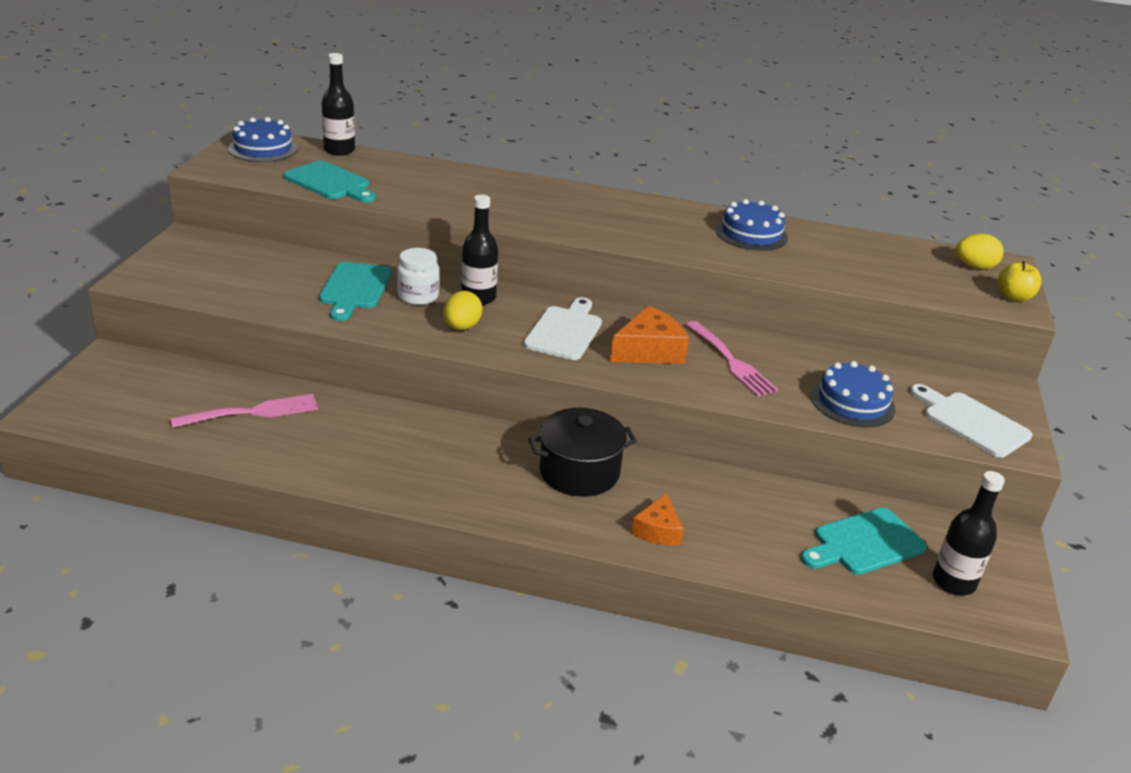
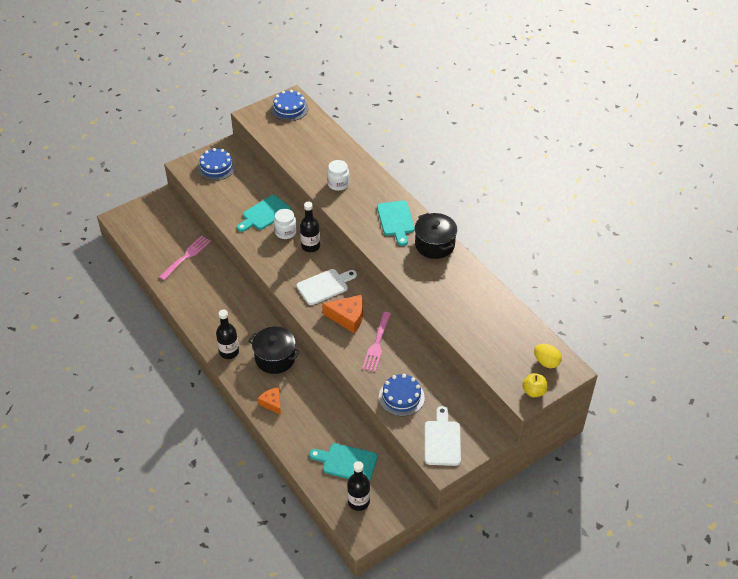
camera: 45 degrees right, 15 degrees up
(253, 412) = (186, 256): pink fork -> pink fork turned 75 degrees counterclockwise
(330, 182) = (293, 148): turquoise cutting board -> turquoise cutting board (396, 220)
(339, 150) = (323, 124): black bottle -> black bottle (229, 352)
(454, 197) = (338, 184): none -> white jar
(462, 327) = (283, 260): yellow egg -> none
(657, 530) = (272, 403): orange cheese -> orange cheese turned 90 degrees clockwise
(673, 212) = (434, 245): none -> black pot
(751, 234) = (455, 279): blue cake -> blue cake (216, 167)

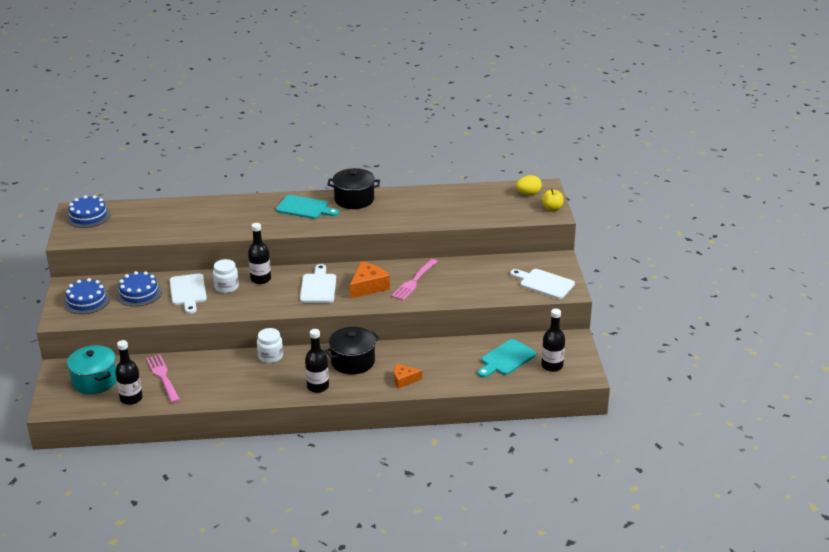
camera: 60 degrees left, 15 degrees down
(151, 253) = (131, 398): none -> black bottle
(160, 223) = (95, 381): none -> turquoise pot
(264, 214) = (188, 292): turquoise cutting board -> white cutting board
(338, 184) = (224, 221): white jar -> white jar (270, 356)
(377, 344) = (414, 281): pink fork -> pink fork turned 75 degrees clockwise
(401, 397) = (482, 288): blue cake -> blue cake (139, 293)

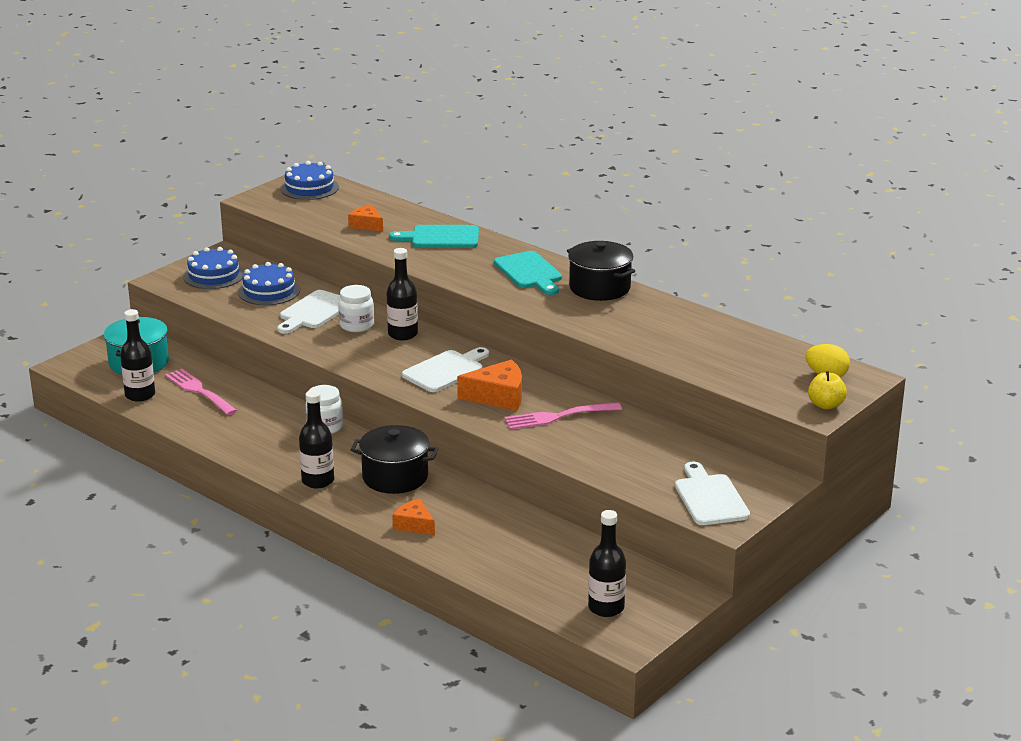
camera: 45 degrees right, 5 degrees down
(162, 376) = (199, 391): pink fork -> pink fork turned 60 degrees counterclockwise
(166, 222) = (367, 225): none -> orange cheese
(506, 359) = (565, 569): turquoise cutting board -> turquoise cutting board (441, 237)

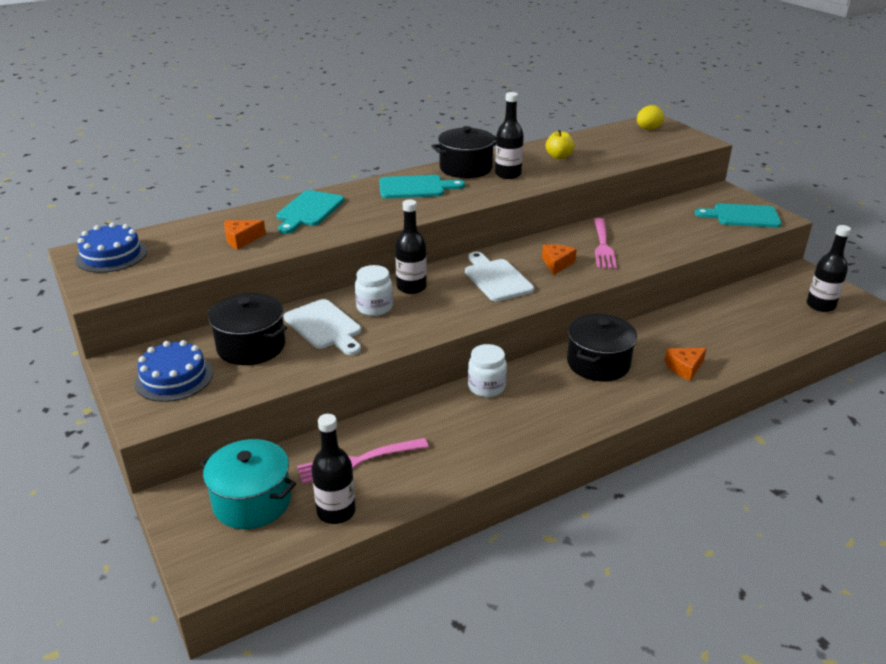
camera: 70 degrees left, 5 degrees up
(269, 291) = (251, 346): blue cake -> black pot
(318, 481) = (590, 409): black bottle -> black bottle (508, 174)
(498, 396) = (557, 264): orange cheese -> orange cheese, size x0.63
(710, 498) = (742, 216): white cutting board -> turquoise cutting board
(825, 405) = (690, 137): yellow apple -> yellow apple (559, 157)

